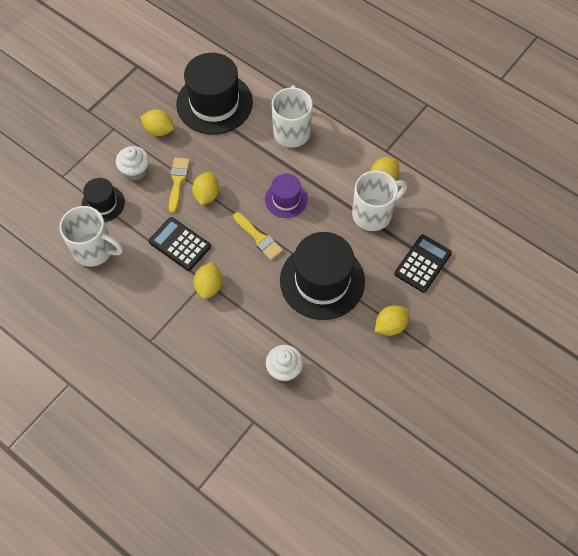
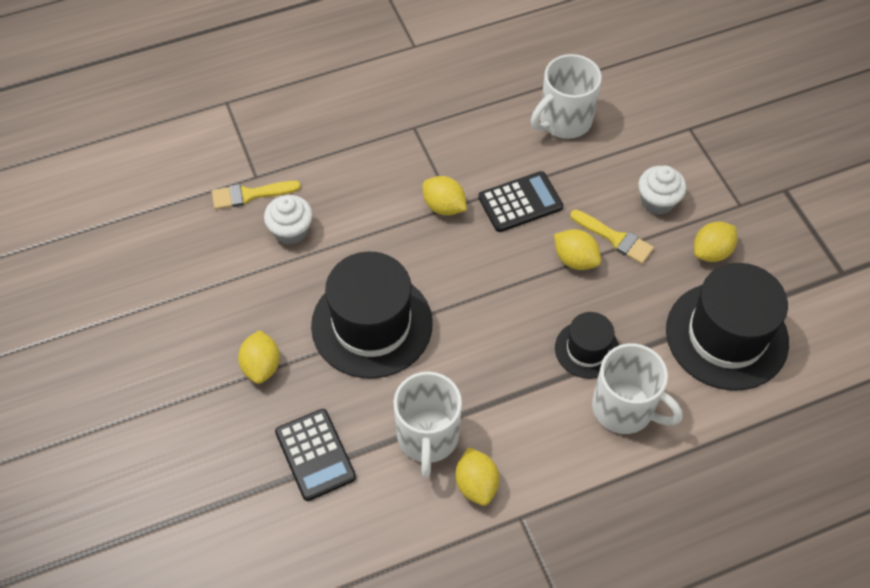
camera: 120 degrees right, 5 degrees down
(103, 203) = (625, 151): black hat -> black hat (587, 349)
(259, 238) = (476, 286): yellow brush -> yellow brush (250, 195)
(286, 199) = (515, 344): purple hat -> none

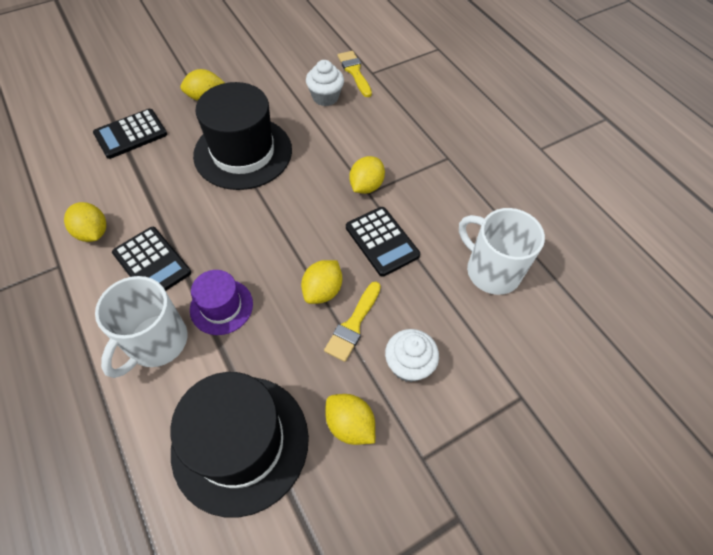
camera: 80 degrees right, 0 degrees up
(428, 437) = (139, 197): white mug -> none
(476, 484) = (93, 233): yellow lemon -> yellow lemon turned 75 degrees clockwise
(526, 418) = (152, 263): none -> black calculator
(587, 349) = (221, 306): black hat -> purple hat

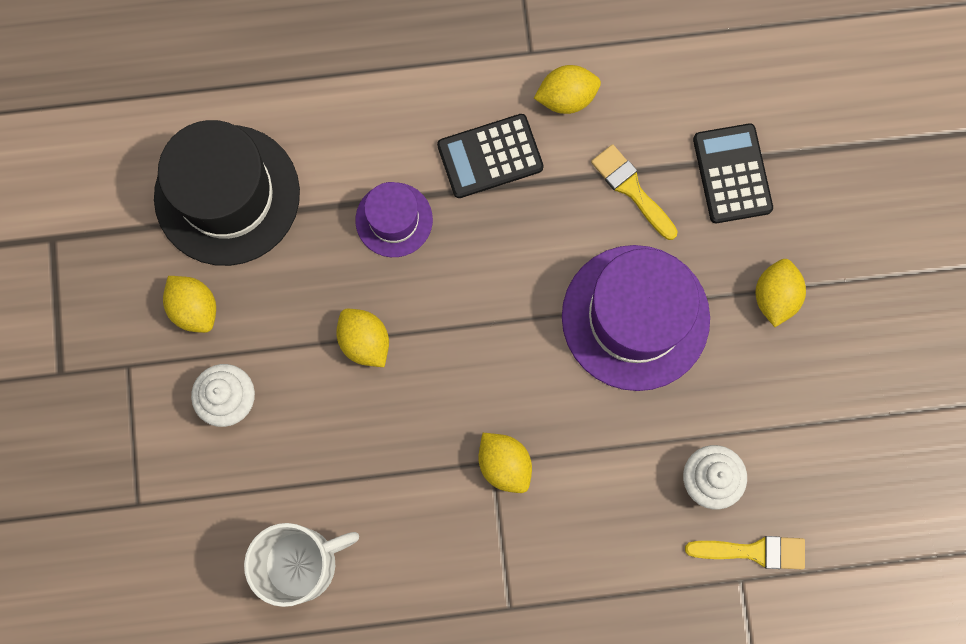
camera: 115 degrees right, 20 degrees up
(156, 342) = (378, 139): white mug -> none
(243, 152) = (635, 317): black hat -> purple hat
(350, 424) = (194, 308): yellow lemon -> yellow lemon turned 75 degrees clockwise
(353, 325) = (304, 359): yellow brush -> yellow brush (631, 189)
(382, 241) = (405, 445): black calculator -> none

